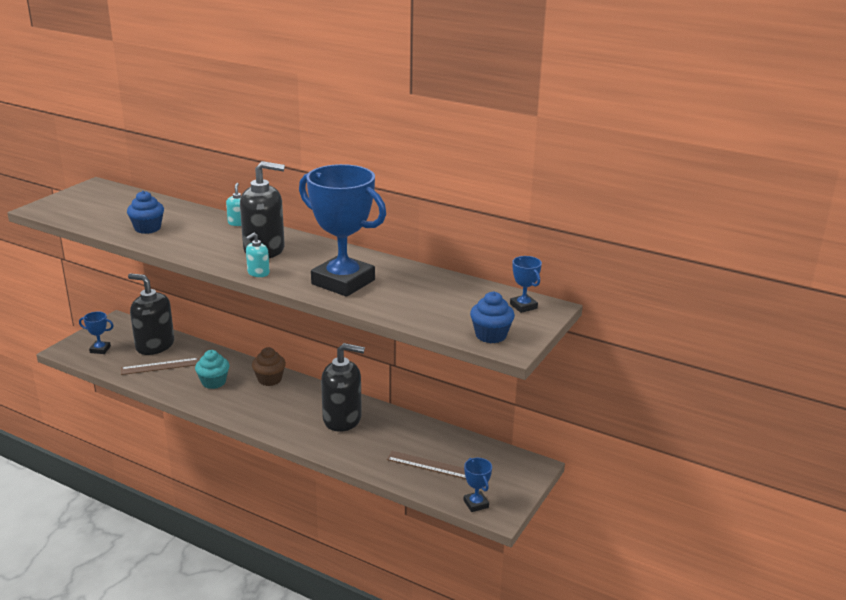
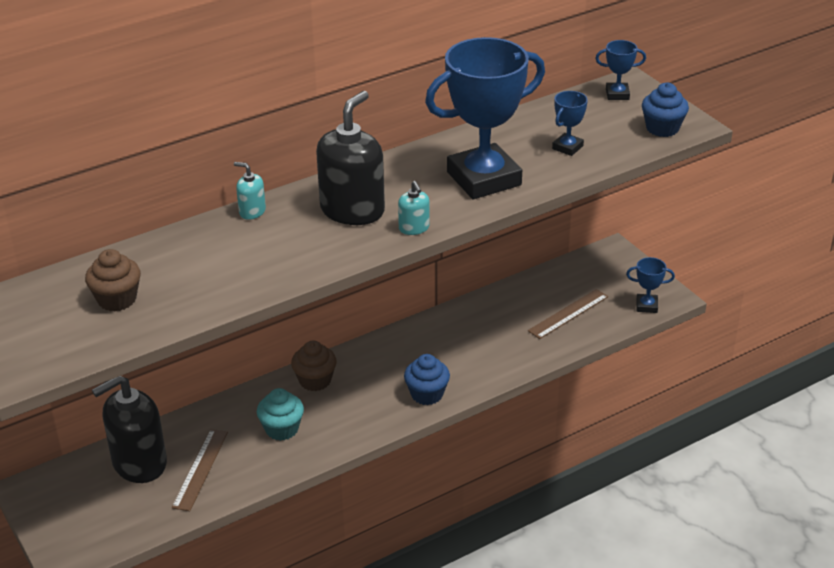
camera: 60 degrees left, 10 degrees up
(100, 349) = (100, 520): blue trophy -> blue trophy (567, 147)
(121, 212) = (117, 299): none -> brown cupcake
(147, 228) = (199, 286): blue cupcake -> blue cupcake (427, 394)
(342, 419) = (442, 347): black soap dispenser -> none

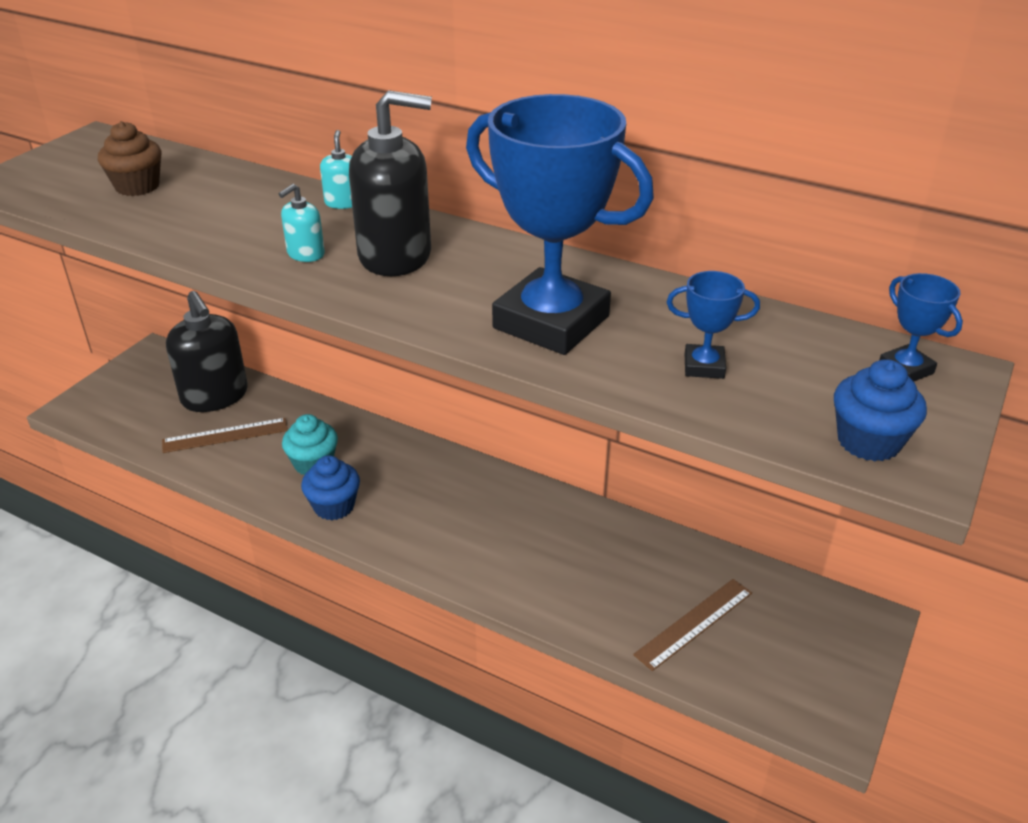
camera: 60 degrees right, 0 degrees up
(139, 463) = (215, 396): black soap dispenser -> black soap dispenser turned 150 degrees counterclockwise
(315, 380) = (403, 456): brown cupcake -> none
(414, 228) = (390, 306): turquoise soap dispenser -> turquoise soap dispenser (305, 254)
(427, 394) = (440, 550): blue cupcake -> blue cupcake (334, 506)
(568, 313) = (694, 623): brown ruler -> brown ruler turned 60 degrees counterclockwise
(646, 306) = (789, 705): blue trophy -> none

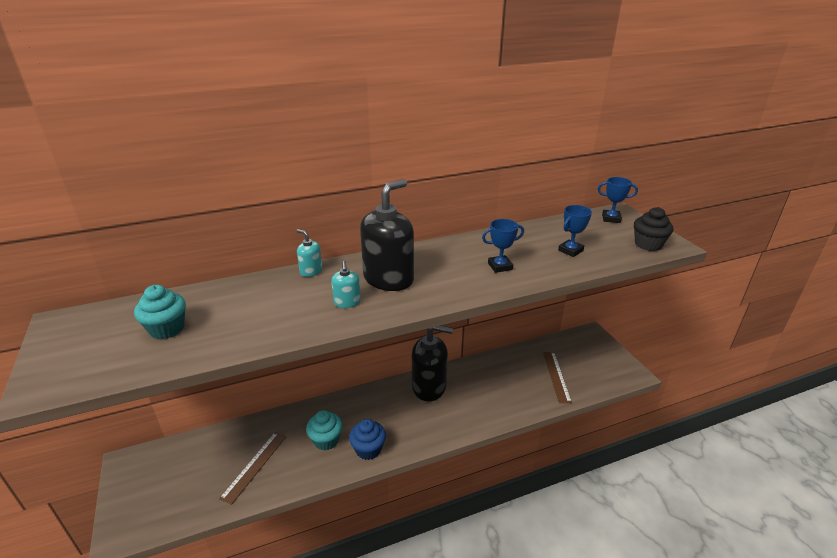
camera: 50 degrees left, 5 degrees down
(137, 186) = (167, 329): brown cupcake -> turquoise cupcake
(215, 396) = (213, 453): black soap dispenser -> black soap dispenser (429, 387)
(551, 322) = (500, 266): blue trophy -> blue trophy, size x0.42
(868, 441) = (648, 244): blue cupcake -> black cupcake

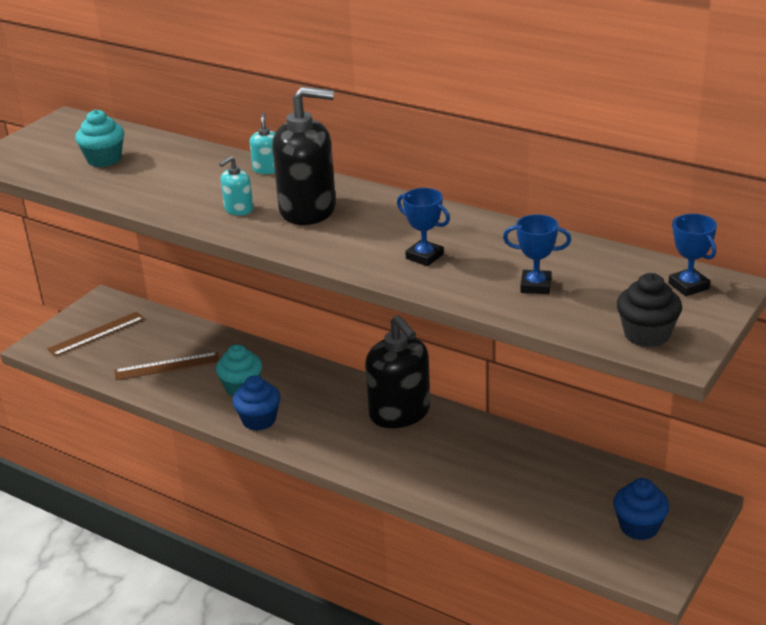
camera: 55 degrees right, 0 degrees up
(556, 376) = (552, 505): brown ruler -> brown ruler (96, 334)
(594, 359) = (639, 527): none -> blue cupcake

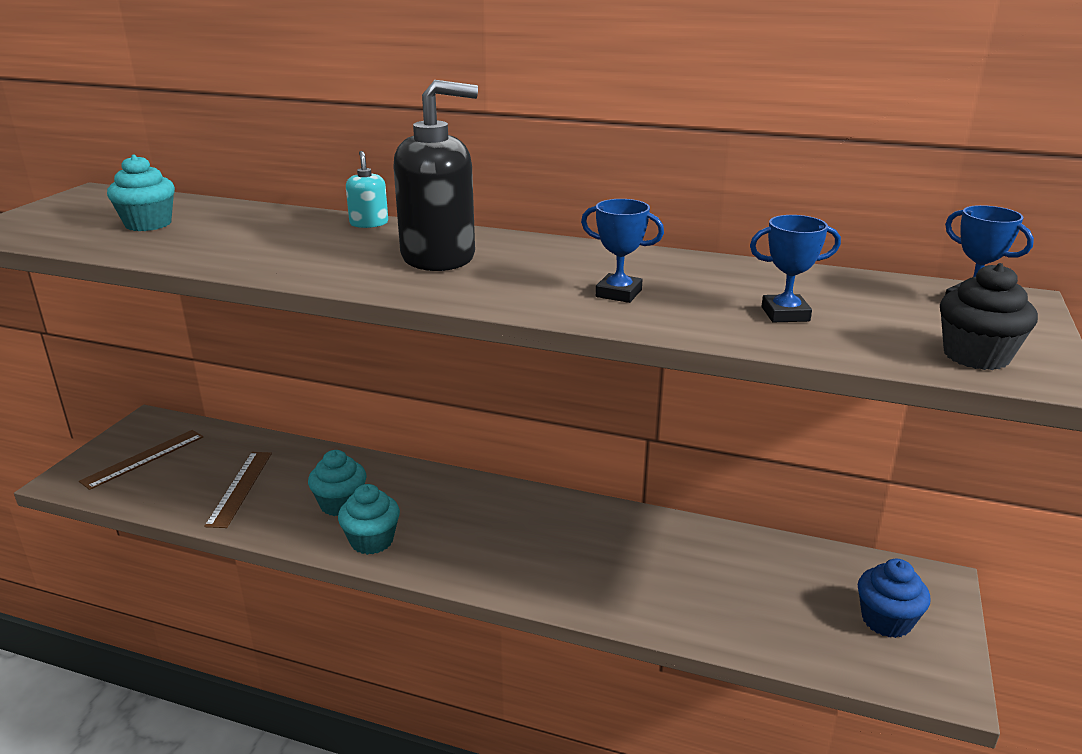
camera: 15 degrees left, 5 degrees down
(167, 366) = (240, 488): brown ruler -> brown ruler turned 60 degrees counterclockwise
(238, 209) = (345, 261): turquoise soap dispenser -> none
(259, 420) = (372, 541): blue cupcake -> turquoise cupcake
(400, 413) = (543, 514): black soap dispenser -> none

